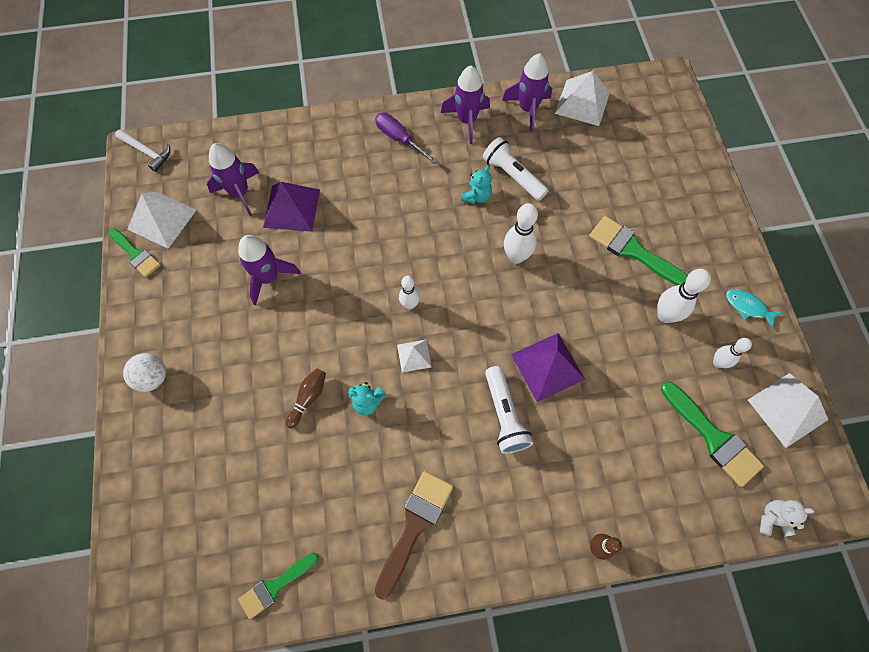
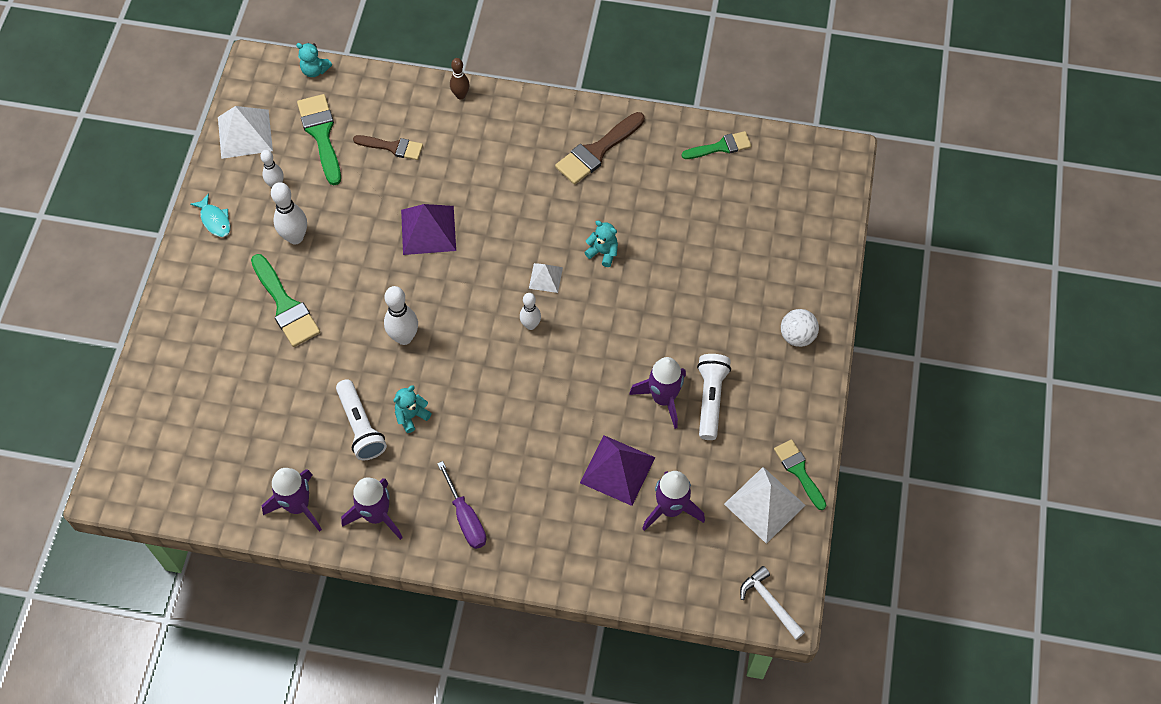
camera: 160 degrees left, 5 degrees down
(308, 398) = (655, 272): brown bowling pin -> none
(504, 415) = (487, 204): white flashlight -> white flashlight (710, 399)
(582, 102) = (229, 493): white pyramid -> none
(632, 449) = (393, 147): none -> brown brush
(772, 519) = (315, 70): white teddy bear -> turquoise teddy bear

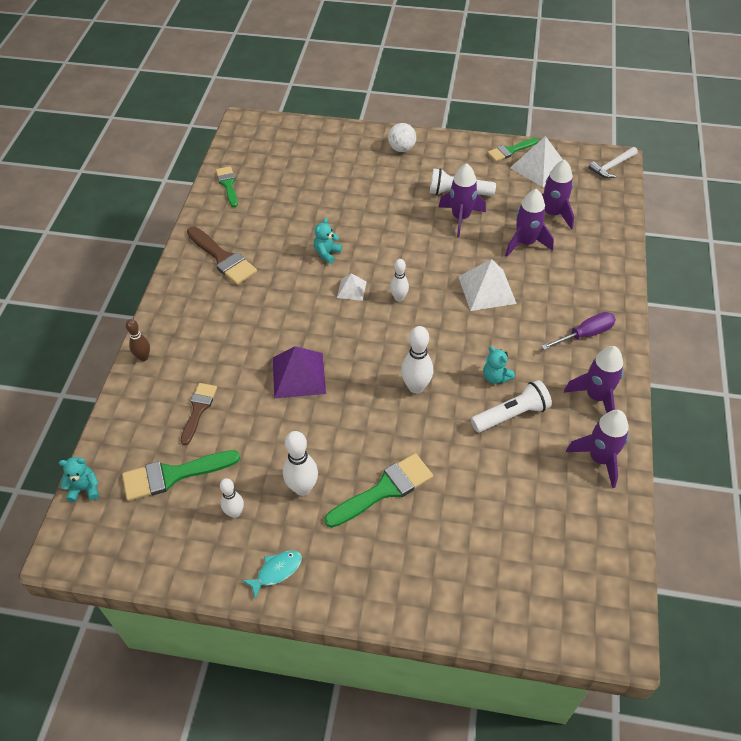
camera: 90 degrees left, 10 degrees down
(245, 133) = (161, 552): white pyramid -> white pyramid (486, 289)
(315, 70) = (85, 488): turquoise teddy bear -> turquoise teddy bear turned 120 degrees counterclockwise
(617, 470) = (525, 243): purple pyramid -> purple rocket

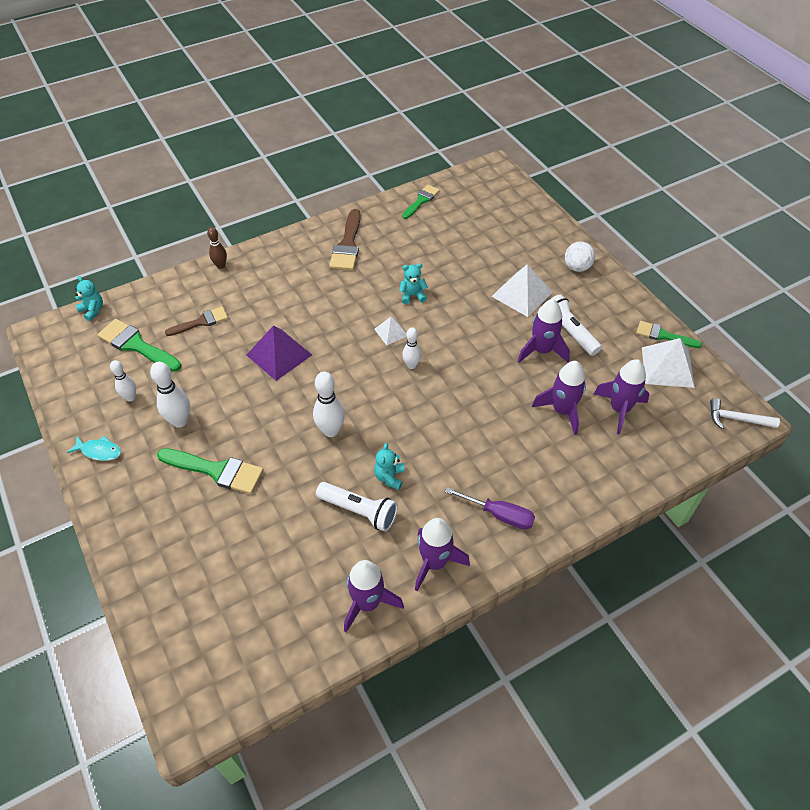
camera: 50 degrees right, 0 degrees up
(486, 289) = (479, 415): white pyramid -> white pyramid (522, 294)

